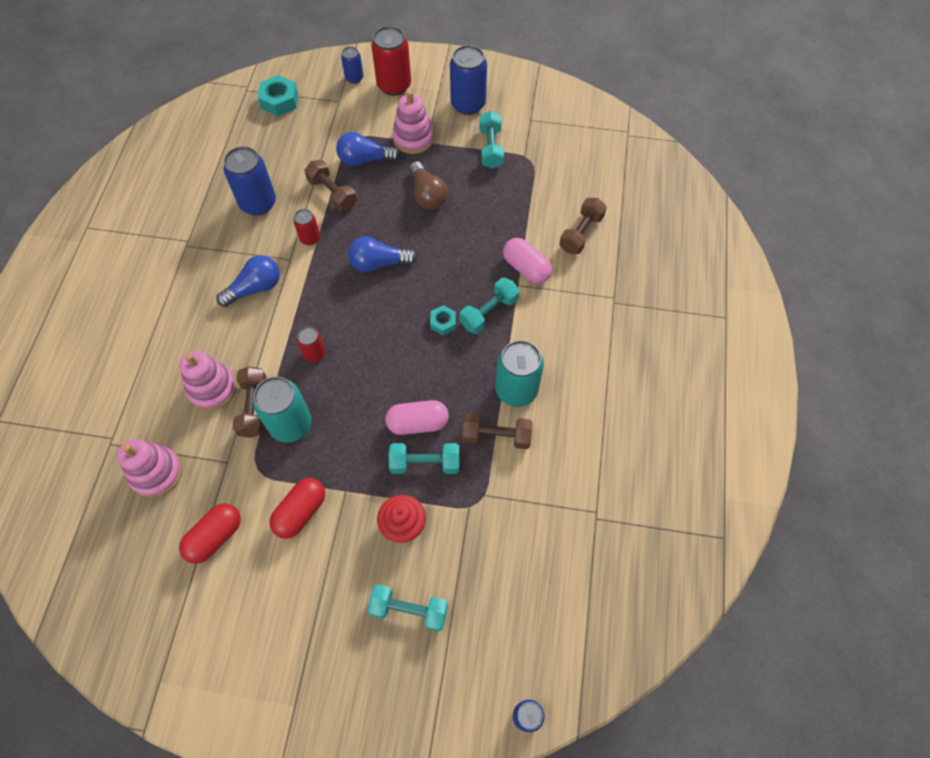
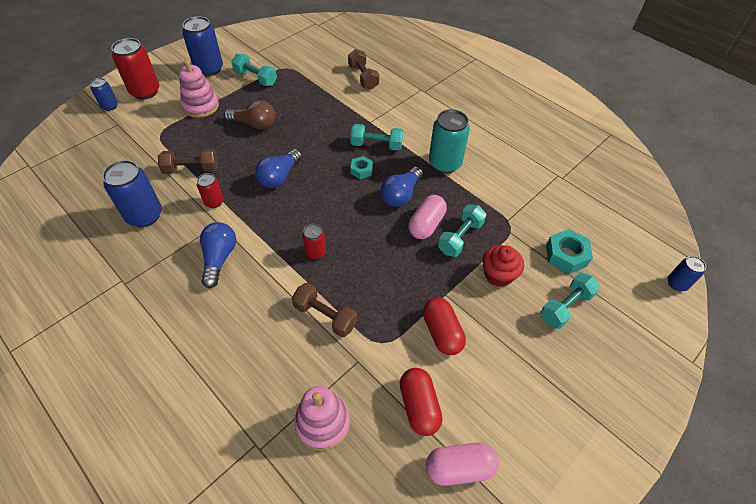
camera: 55 degrees left, 10 degrees down
(212, 388) = (280, 336): pink stacking toy -> none
(279, 101) = (69, 154): turquoise nut -> turquoise nut (566, 255)
(291, 424) = (362, 299): turquoise can -> none
(365, 160) = (186, 138): blue light bulb -> blue light bulb (401, 195)
(489, 312) = (376, 145): turquoise dumbbell -> turquoise dumbbell turned 75 degrees counterclockwise
(496, 436) = (469, 191): brown dumbbell -> none
(526, 268) = (362, 112): pink capsule -> pink capsule (459, 468)

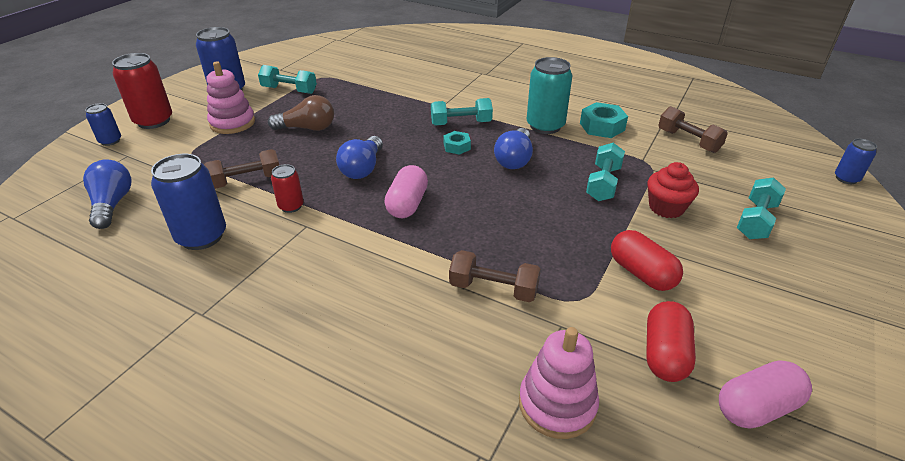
camera: 15 degrees left, 15 degrees down
(219, 258) = (325, 260): blue light bulb -> blue light bulb (112, 204)
(315, 252) = (445, 229): red can -> none
(363, 77) = (413, 72): brown dumbbell -> brown dumbbell (688, 141)
(419, 406) = (665, 354): red capsule -> red capsule turned 45 degrees clockwise
(426, 224) = (559, 180): pink capsule -> pink capsule (407, 204)
(566, 255) = (723, 177): turquoise nut -> turquoise nut (602, 126)

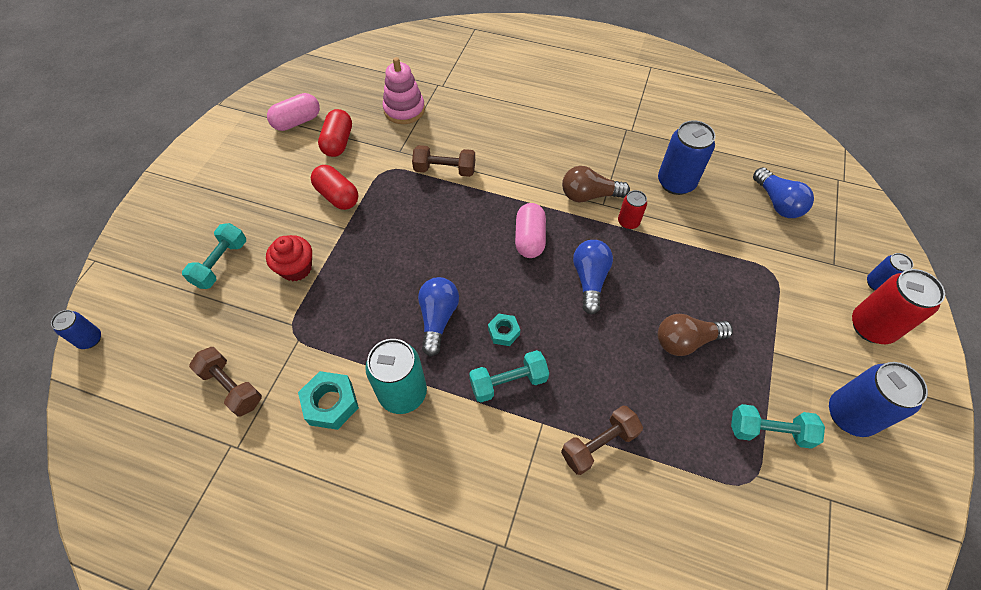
camera: 170 degrees right, 20 degrees up
(232, 123) = (779, 338): pink stacking toy -> none
(246, 181) = (689, 246): brown dumbbell -> brown dumbbell (599, 444)
(316, 236) = (589, 195): none -> brown light bulb
(603, 183) = (348, 293): turquoise dumbbell -> none

